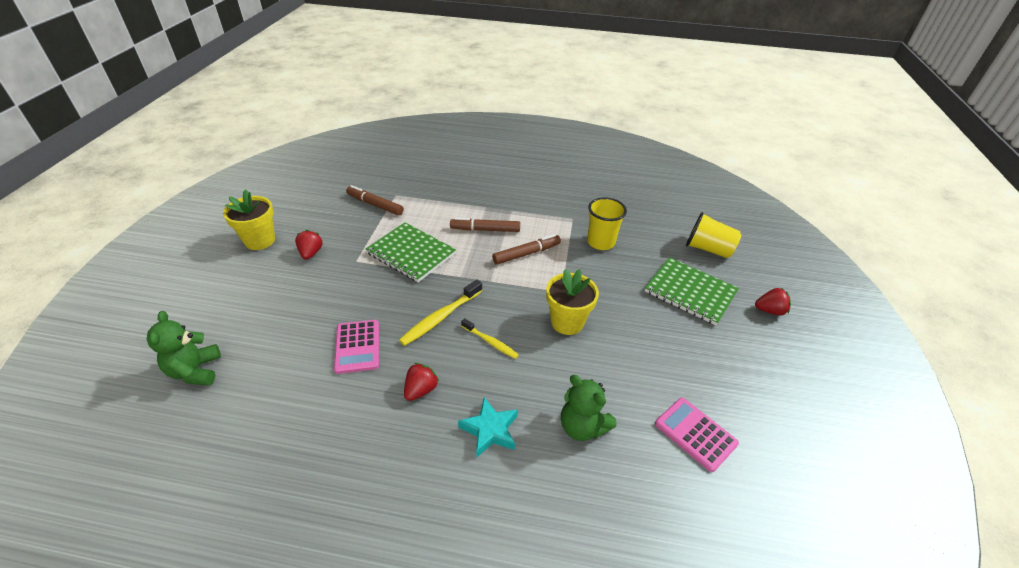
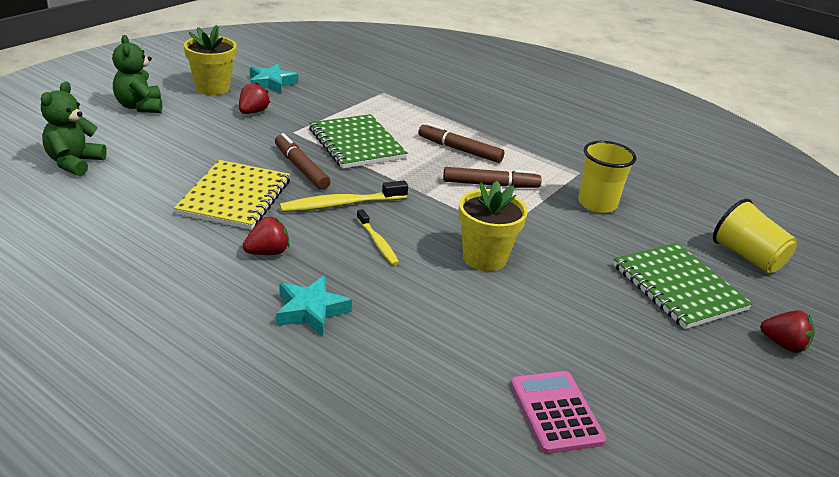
camera: 25 degrees right, 10 degrees down
(305, 217) = (271, 83): none -> turquoise star
(357, 346) = (235, 197): pink calculator -> yellow notebook
(375, 205) = (353, 94): brown marker -> brown marker (301, 168)
(582, 426) = (418, 349): green teddy bear -> green teddy bear (140, 107)

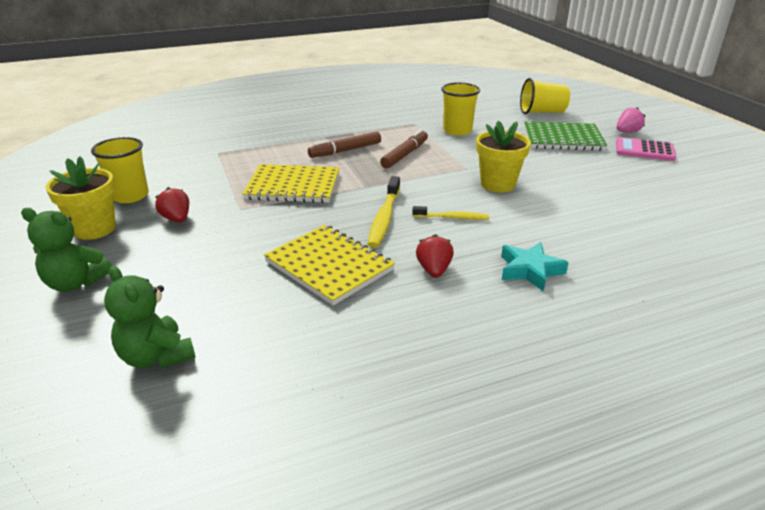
camera: 55 degrees left, 0 degrees up
(271, 83) = (130, 196): turquoise star -> yellow cup
(301, 168) = (309, 221): brown marker -> none
(356, 144) = (293, 186): green notebook -> yellow notebook
(555, 412) = (673, 211): pink calculator -> pink calculator (644, 150)
(783, 345) = (627, 132): red strawberry -> pink strawberry

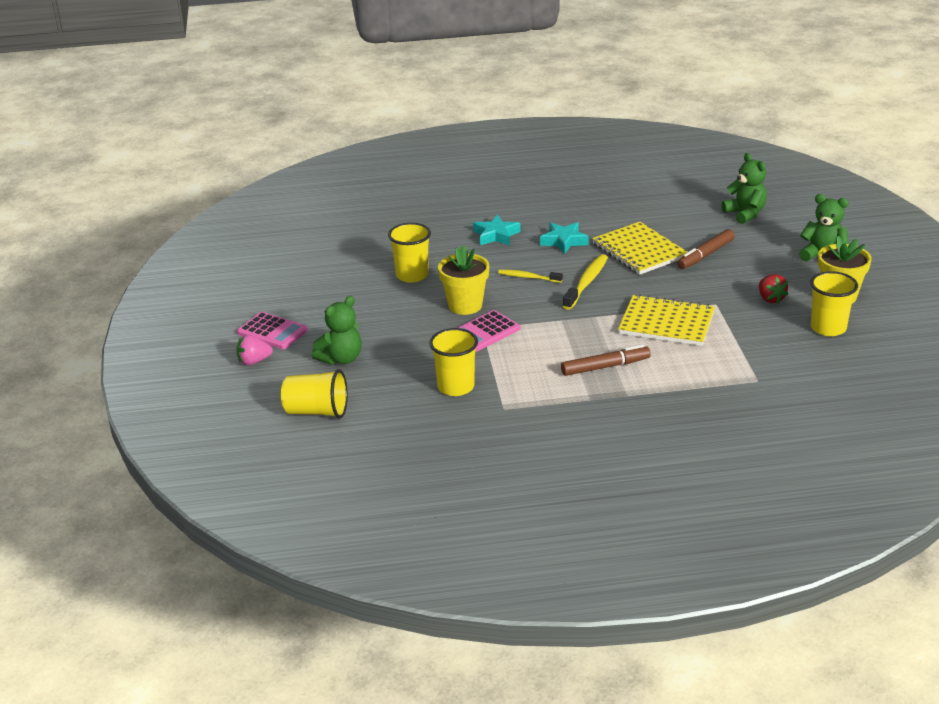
camera: 165 degrees left, 0 degrees up
(404, 155) = (539, 353): brown marker -> brown marker (706, 255)
(434, 270) = (564, 241): red strawberry -> turquoise star
(461, 165) = (485, 332): none -> pink calculator
(563, 138) = (341, 359): green notebook -> green teddy bear
(581, 208) = (412, 275): none -> yellow cup

